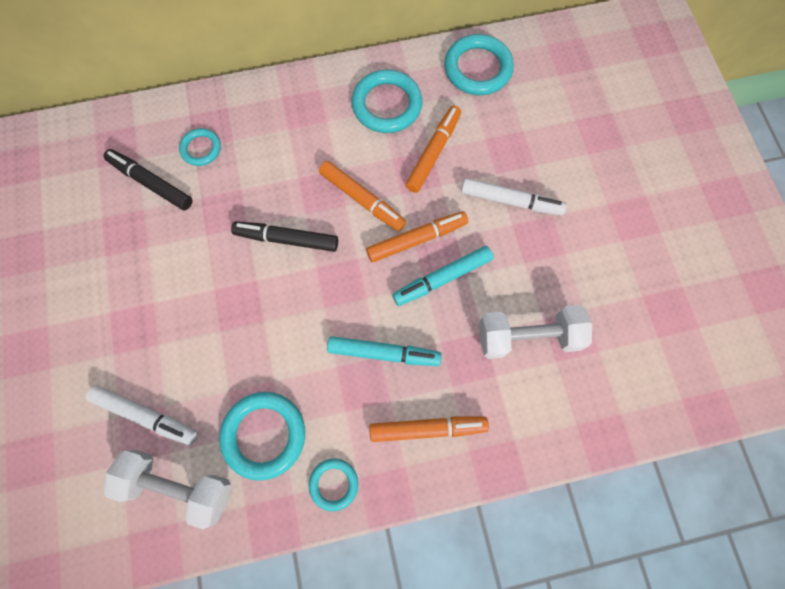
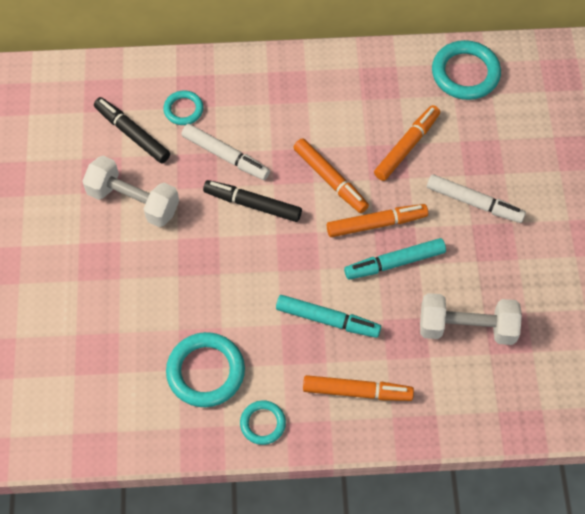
camera: 10 degrees right, 10 degrees down
(146, 415) = (101, 337): white marker -> white marker (225, 156)
(178, 486) = (122, 401): white dumbbell -> white dumbbell (133, 201)
(387, 105) = (369, 95): turquoise ring -> none

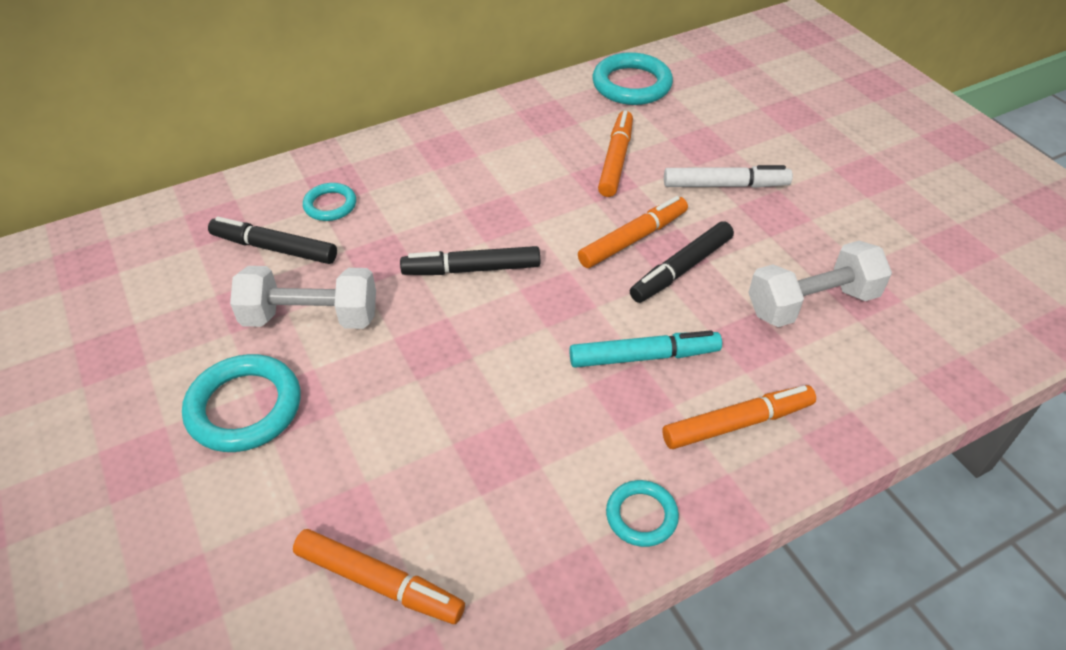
camera: 25 degrees left, 15 degrees down
(205, 372) = (521, 481): turquoise ring -> turquoise ring (244, 407)
(225, 156) = (409, 233): white marker -> none
(330, 179) = (550, 215): orange marker -> orange marker (379, 582)
(394, 263) = (681, 269): turquoise marker -> black marker

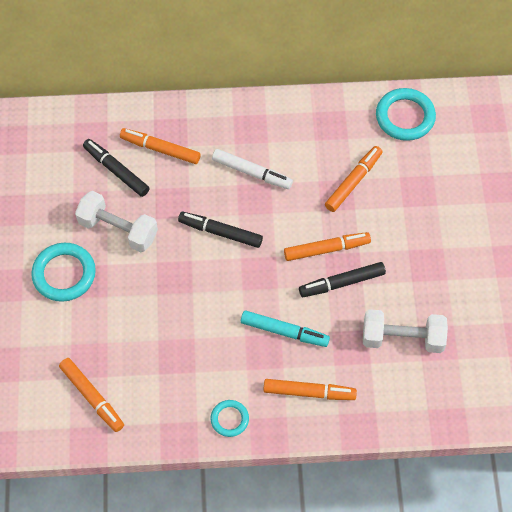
camera: 25 degrees right, 15 degrees up
(330, 205) = (160, 149): turquoise ring -> orange marker
(725, 185) = (410, 231): white marker -> white marker (252, 173)

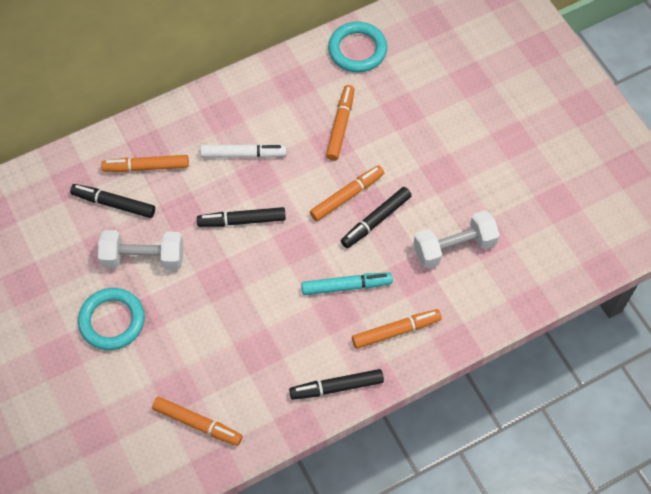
camera: 25 degrees left, 0 degrees up
(229, 419) = (336, 387): turquoise ring -> black marker

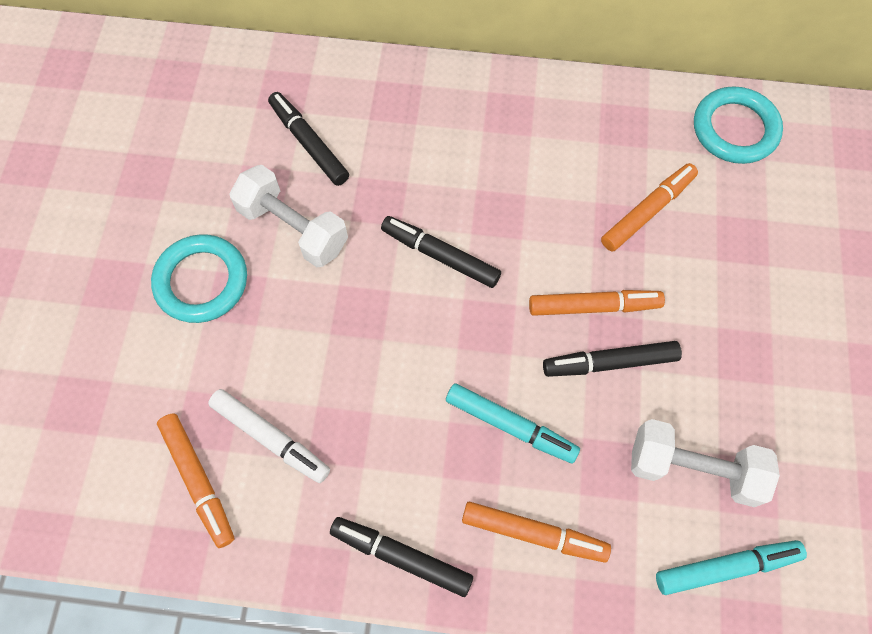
camera: 35 degrees right, 5 degrees up
(146, 167) = (377, 123): orange marker -> none
(243, 154) = (501, 175): white marker -> white marker (270, 438)
(501, 284) = (726, 567): none -> turquoise marker

